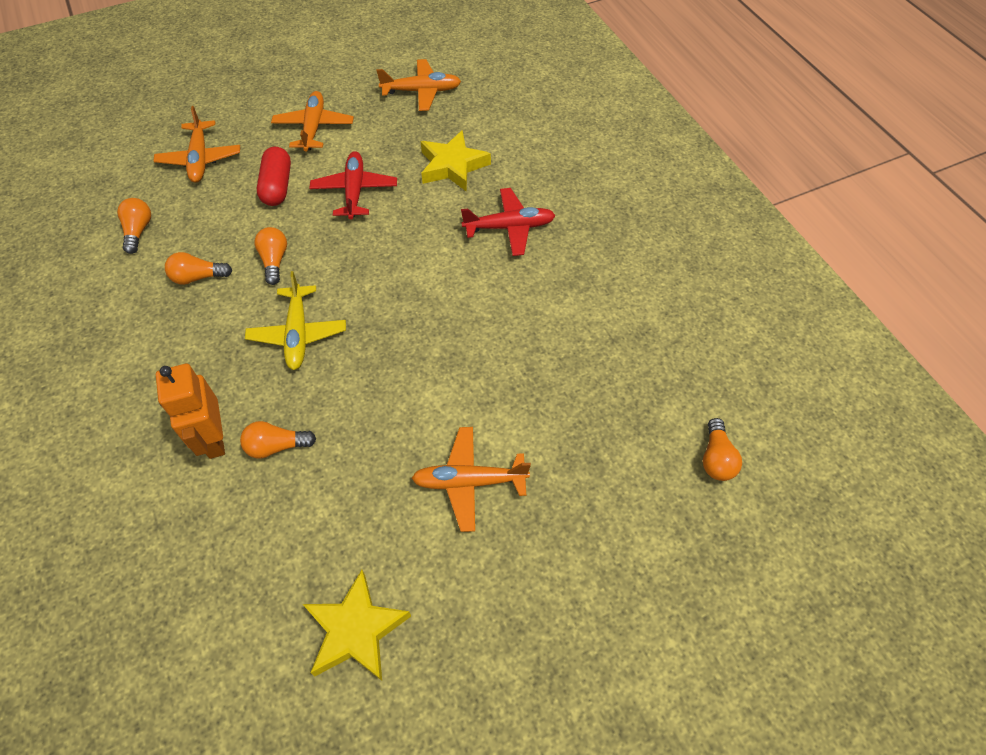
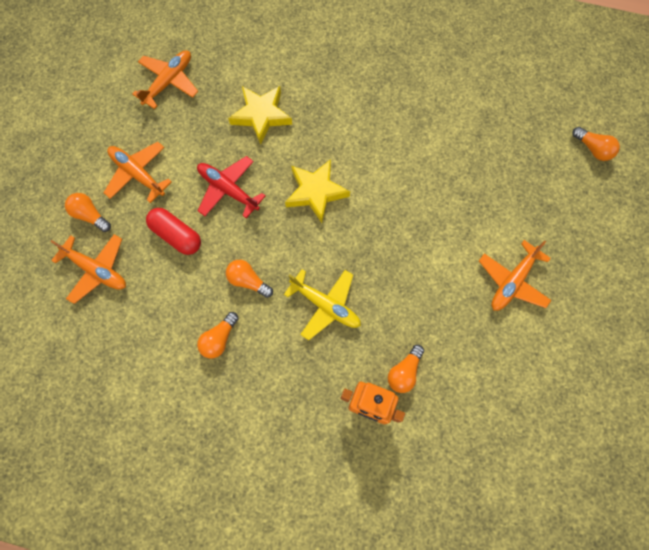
camera: 50 degrees left, 15 degrees up
(138, 231) = (135, 354): orange light bulb -> orange light bulb (90, 215)
(356, 630) = (559, 403): yellow star -> yellow star (316, 192)
(510, 227) = (346, 123): red plane -> none

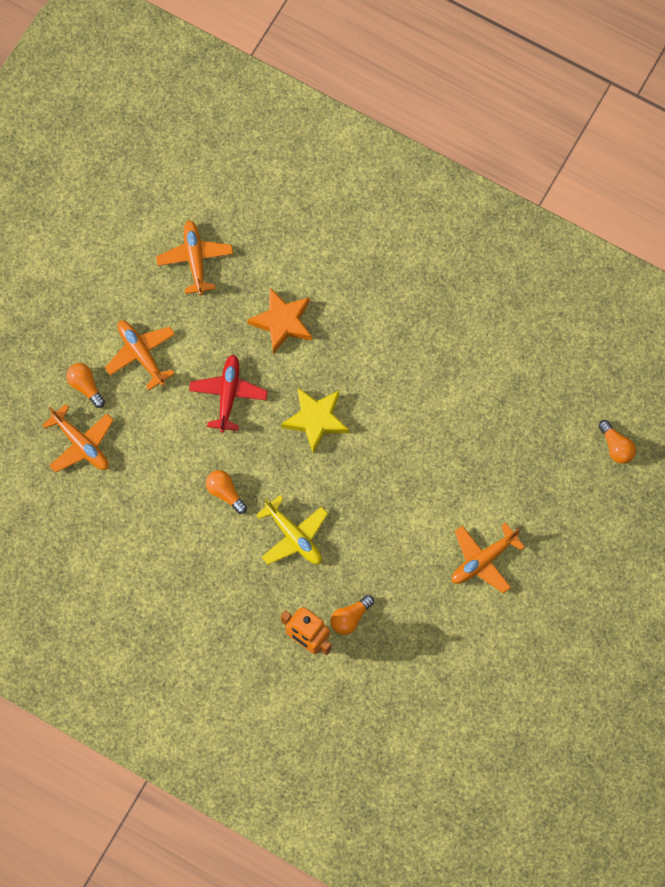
camera: 15 degrees right, 0 degrees up
(169, 82) = (195, 259): orange plane -> orange plane turned 60 degrees counterclockwise
(176, 235) = (166, 429): red capsule -> none
(219, 339) = (184, 541): orange light bulb -> none
(228, 189) = (228, 394): red plane -> red plane turned 45 degrees clockwise
(261, 115) = (282, 322): yellow star -> orange star

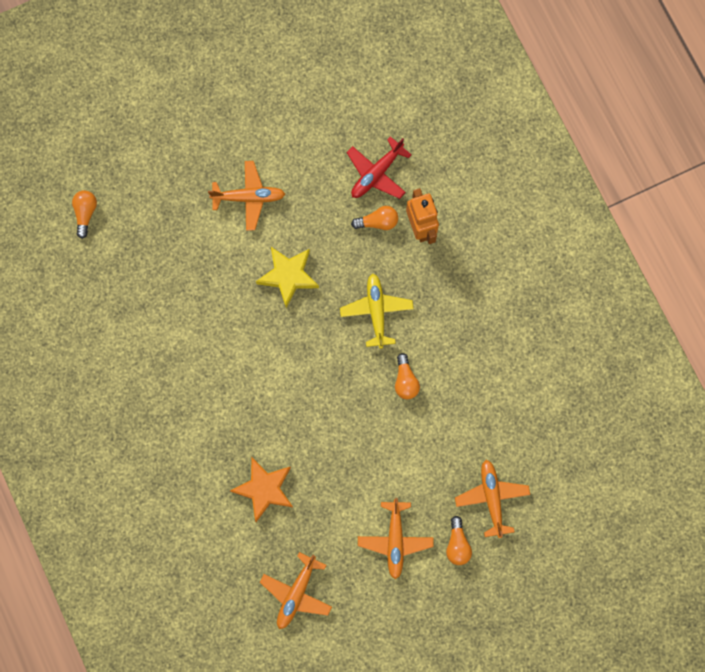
camera: 145 degrees left, 5 degrees up
(228, 394) = (349, 458): red plane -> red plane (376, 173)
(316, 420) = (295, 390): yellow star -> yellow star (288, 276)

